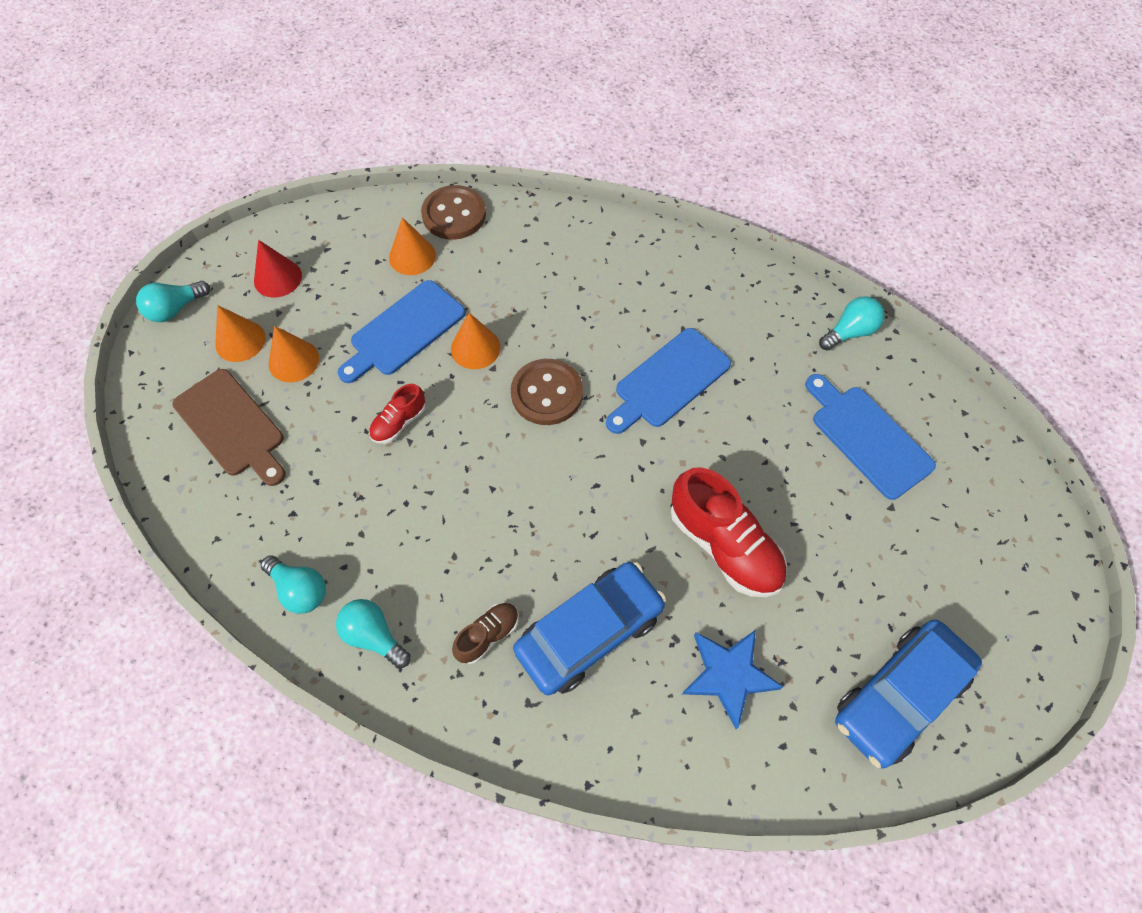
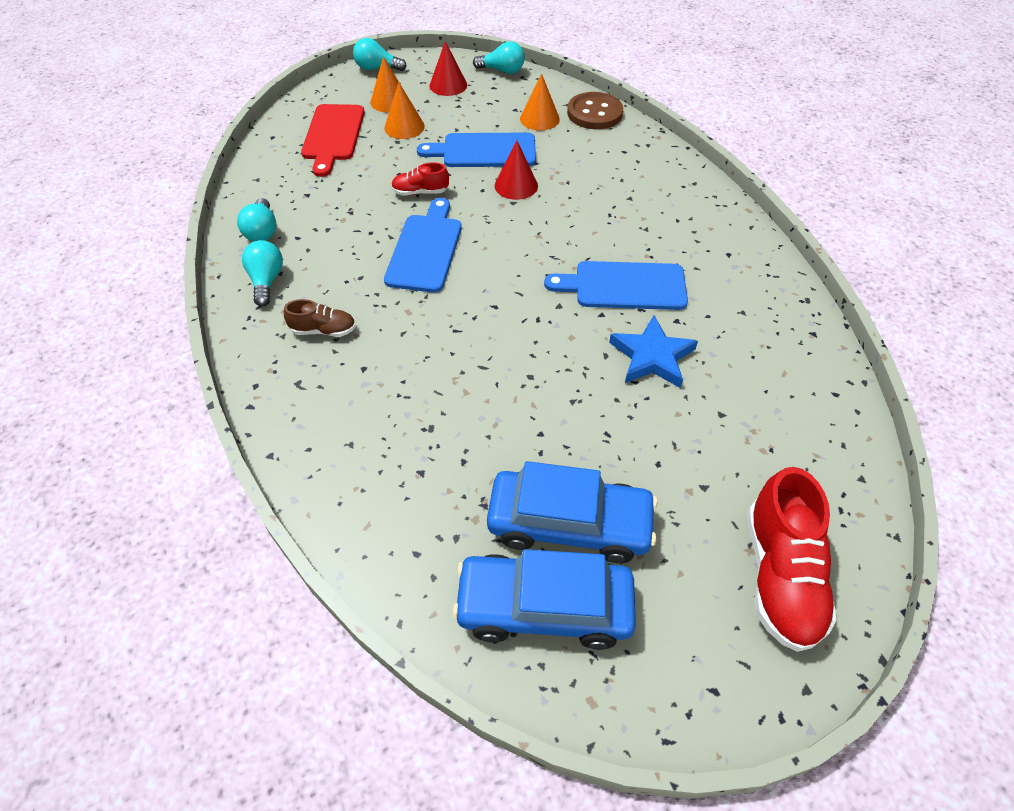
camera: 45 degrees right, 10 degrees down
(232, 426) = (333, 136): brown cutting board -> red cutting board
(475, 348) = (516, 185): orange cone -> red cone
(547, 393) = (529, 237): brown button -> none
(589, 632) = (382, 378): blue car -> blue car (569, 523)
(724, 545) = (536, 405): red shoe -> red shoe (780, 575)
(728, 675) = (436, 479): blue star -> blue star (652, 356)
(849, 332) = (818, 354): turquoise light bulb -> turquoise light bulb (502, 71)
(867, 437) = (743, 428): blue cutting board -> blue cutting board (425, 249)

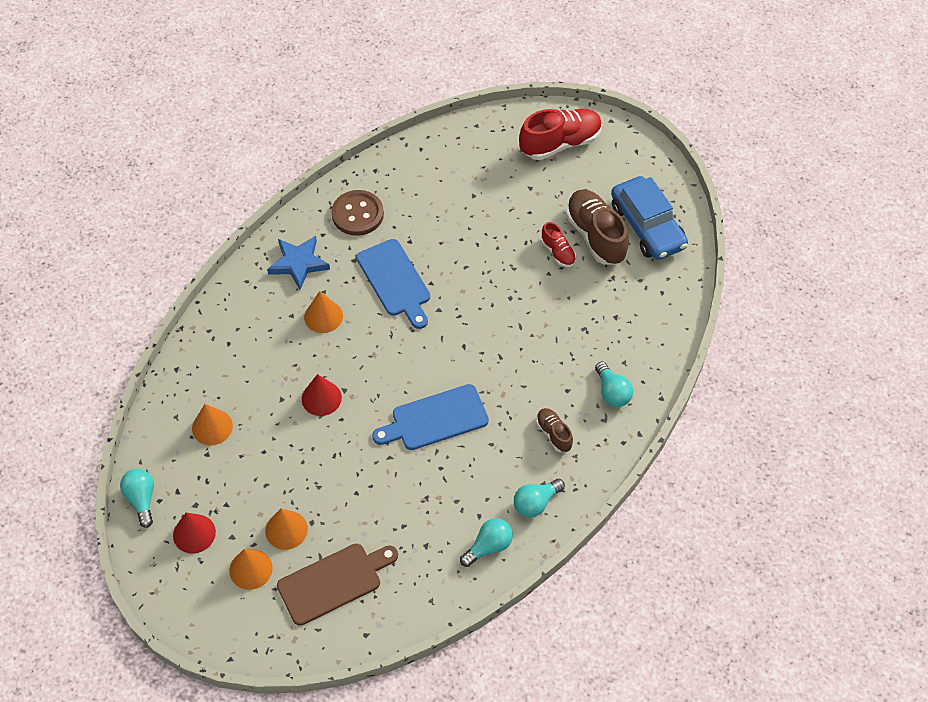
camera: 120 degrees left, 5 degrees up
(333, 136) = (334, 582): red cutting board -> brown cutting board
(377, 68) = (196, 619): turquoise light bulb -> turquoise light bulb (612, 392)
(420, 192) = (371, 462): red shoe -> red shoe (558, 252)
(484, 151) = (287, 445): blue cutting board -> none
(569, 523) = (595, 235): blue car -> brown shoe
(594, 113) = (179, 388): brown button -> brown button (357, 214)
(613, 218) = (323, 316): none -> orange cone
(652, 356) = (450, 243): blue star -> blue star (298, 263)

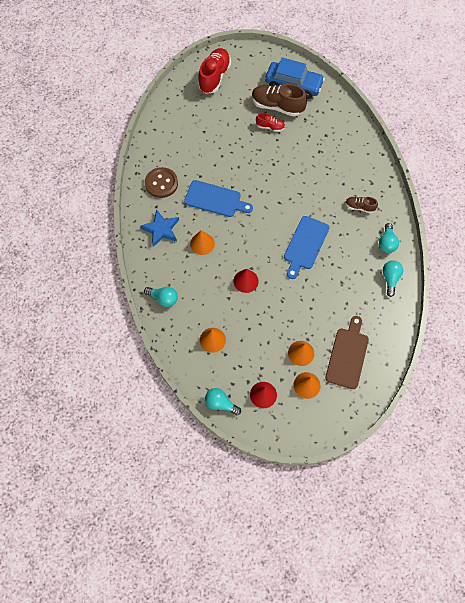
camera: 45 degrees left, 10 degrees up
(612, 392) = (361, 168): turquoise light bulb -> turquoise light bulb (163, 298)

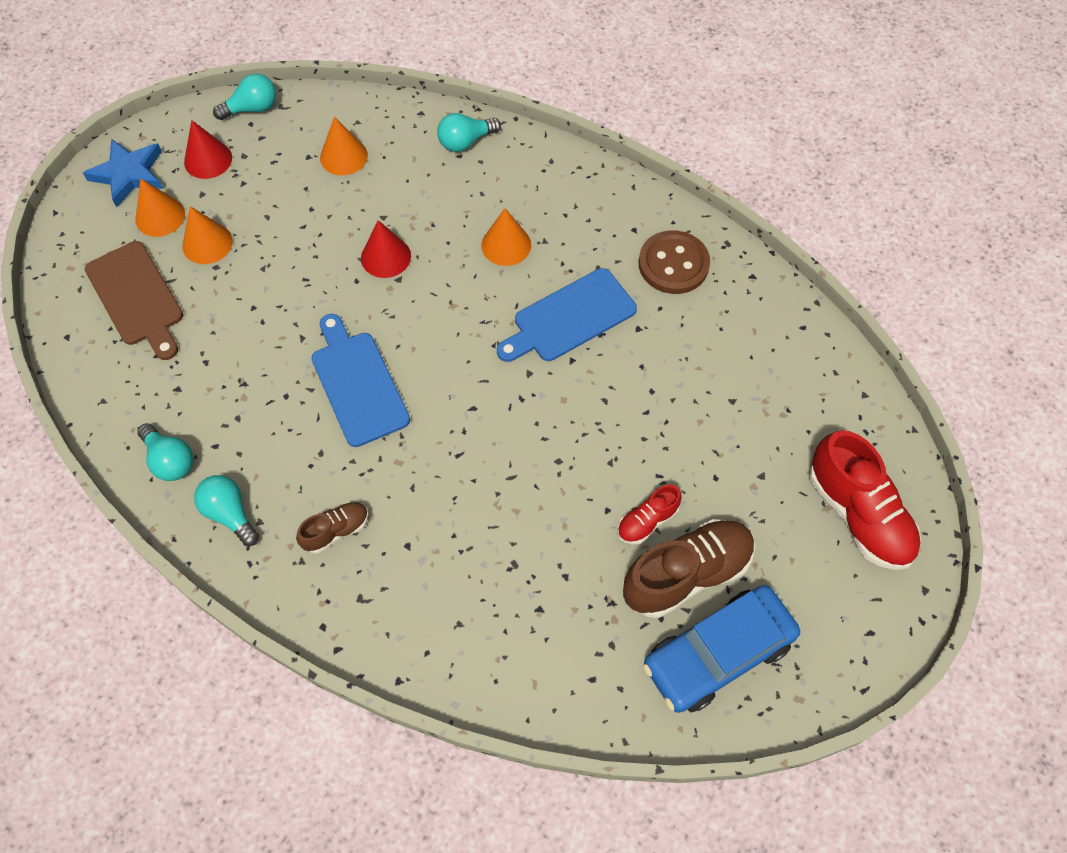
camera: 130 degrees right, 5 degrees down
(161, 229) = (584, 209): blue star -> blue star (128, 174)

